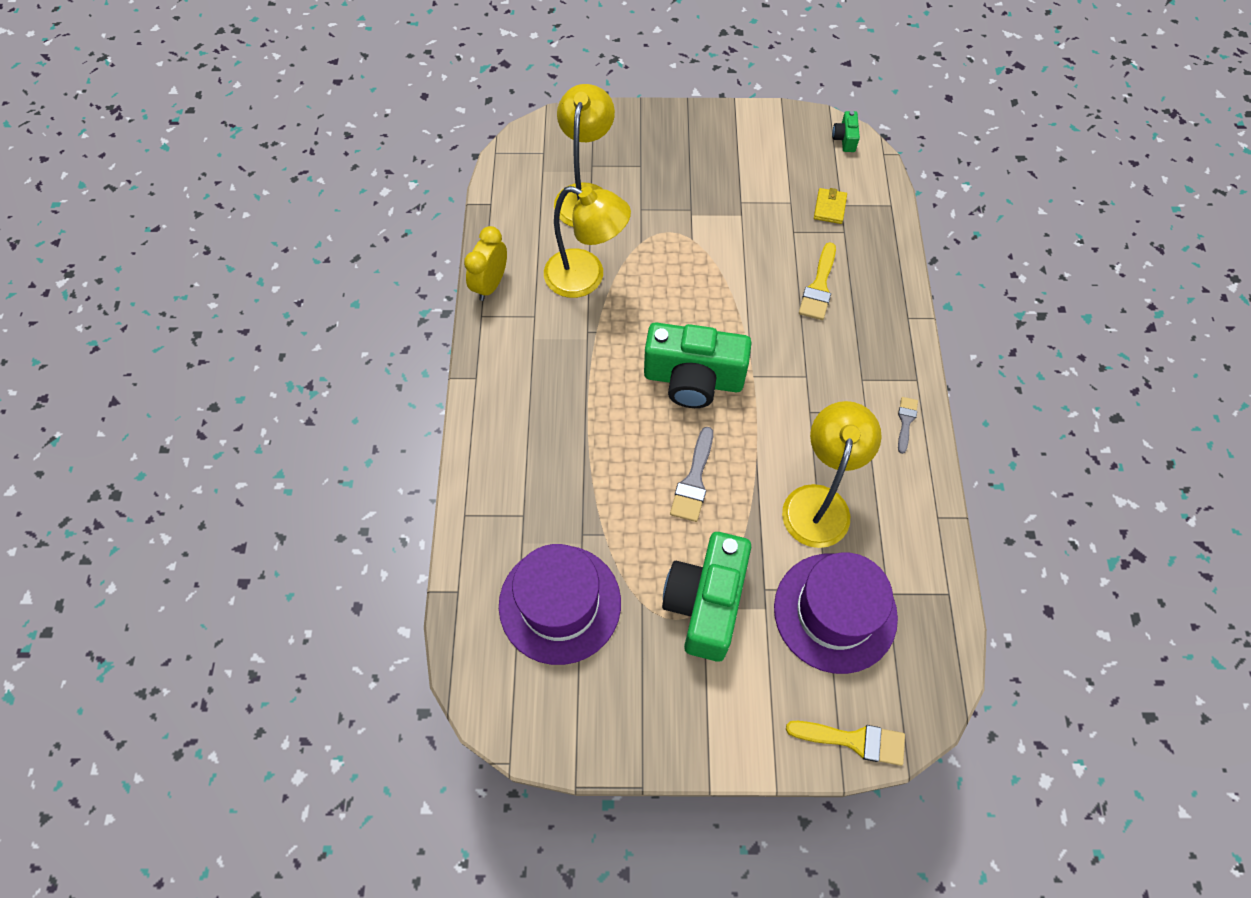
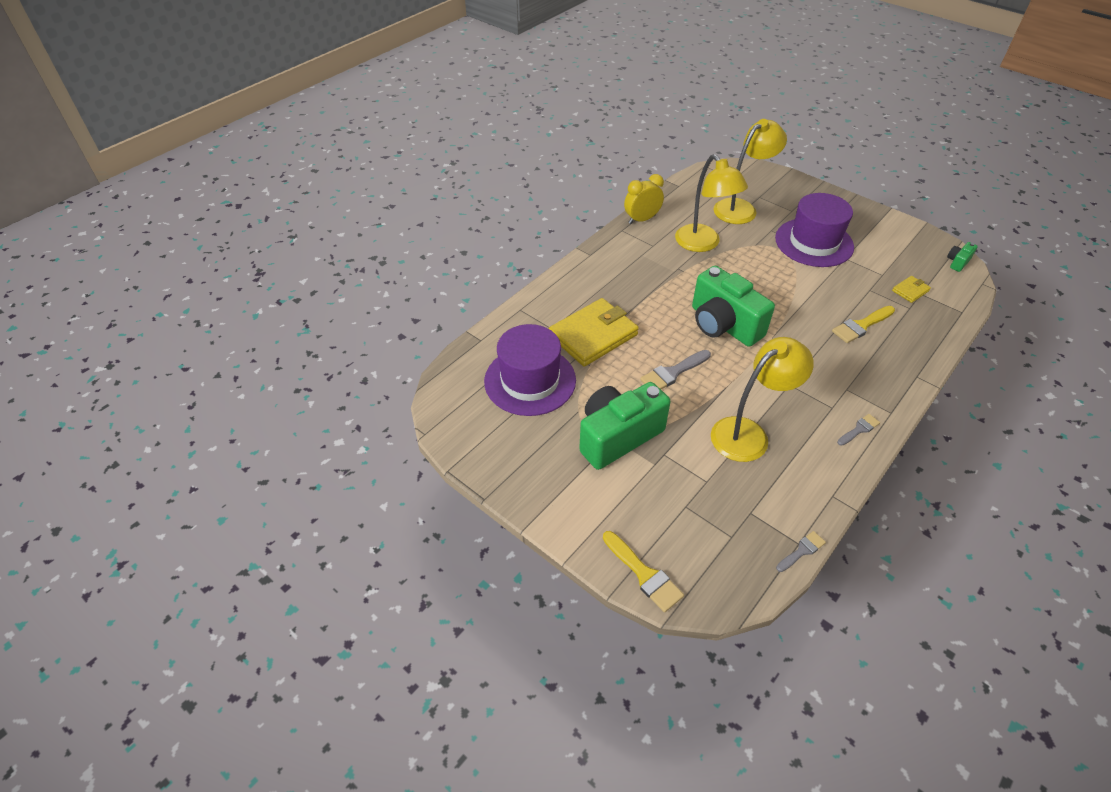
camera: 40 degrees right, 15 degrees down
(574, 492) = (593, 335): none -> yellow wallet
(835, 612) = (701, 497): purple hat -> purple hat (814, 242)
(957, 600) = (802, 551): none -> grey brush

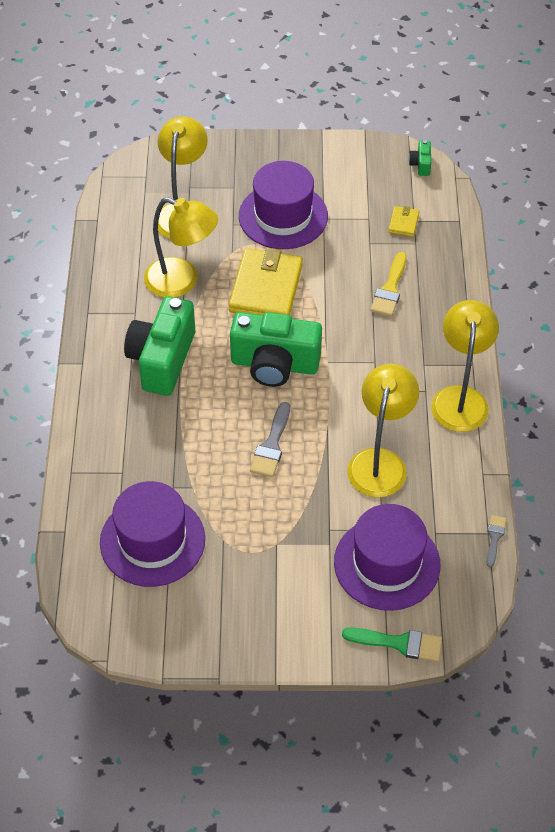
camera: 40 degrees left, 5 degrees up
(593, 335) = (167, 454): yellow wallet -> yellow wallet (266, 288)
(618, 436) = (278, 540): green camera -> green camera (162, 360)
(641, 219) = (96, 287): yellow clock -> none
(644, 574) = (399, 643): yellow brush -> green brush
(688, 508) = (387, 563): none -> purple hat
(859, 429) = (460, 398): grey brush -> yellow lamp

